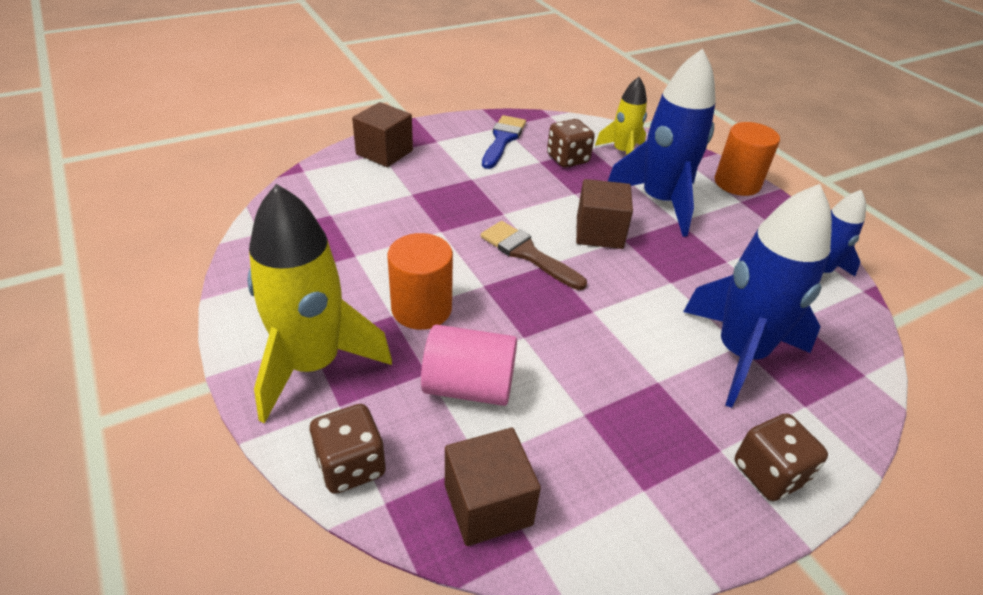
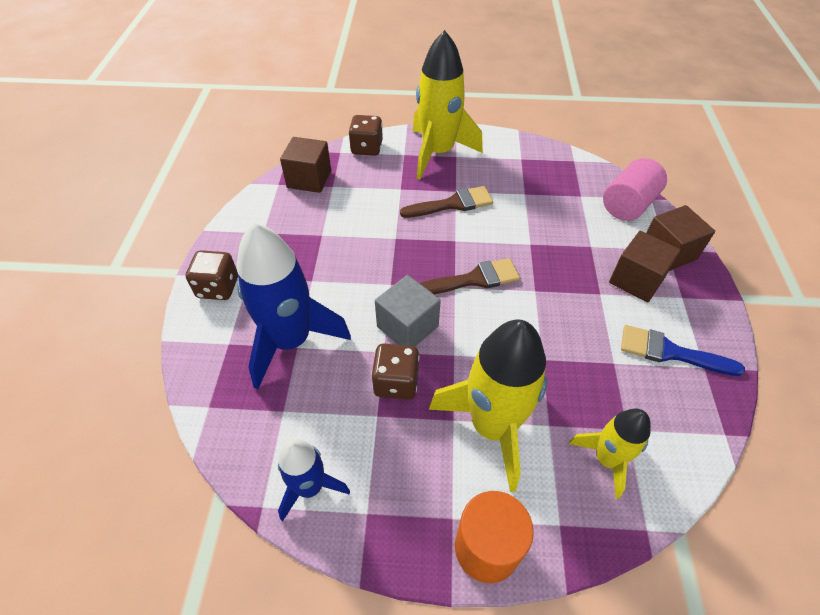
camera: 125 degrees right, 10 degrees up
(421, 309) = (452, 204): orange cylinder -> brown brush
(469, 386) = (378, 199): pink cylinder -> pink cylinder (628, 205)
(503, 140) = (670, 352): blue brush -> blue brush turned 150 degrees clockwise
(567, 159) = (609, 391): brown dice -> brown dice (396, 382)
(599, 233) = (472, 341): brown cube -> brown cube (636, 280)
(629, 277) = (407, 326): none -> grey cube
(660, 202) = (492, 426): blue rocket -> yellow rocket

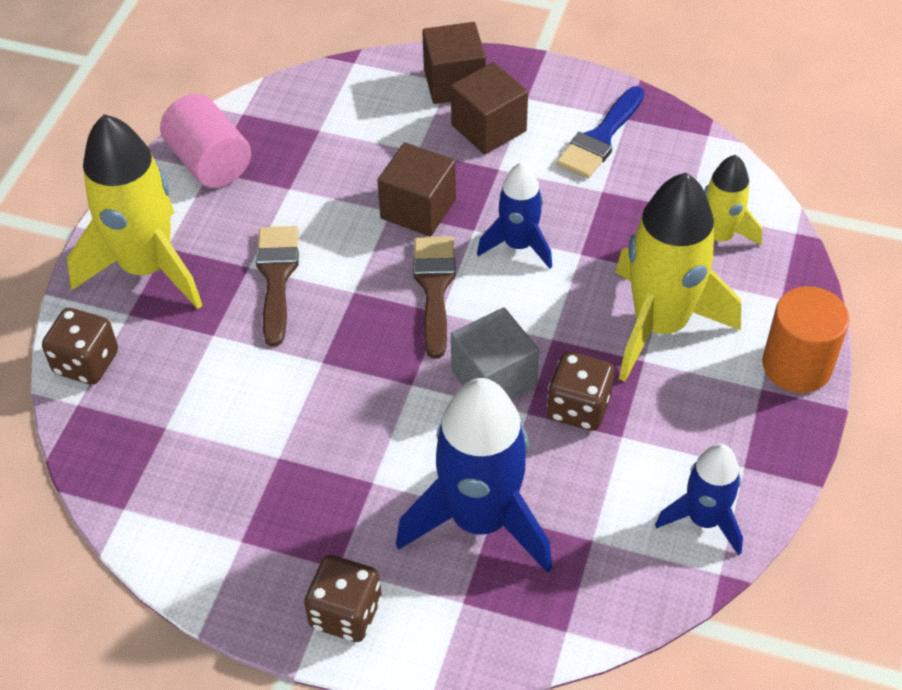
camera: 75 degrees left, 0 degrees up
(309, 179) = (132, 459): brown cube -> brown cube (418, 209)
(532, 318) = (518, 245): none -> blue rocket
(628, 205) = (357, 89): pink cylinder -> pink cylinder (210, 162)

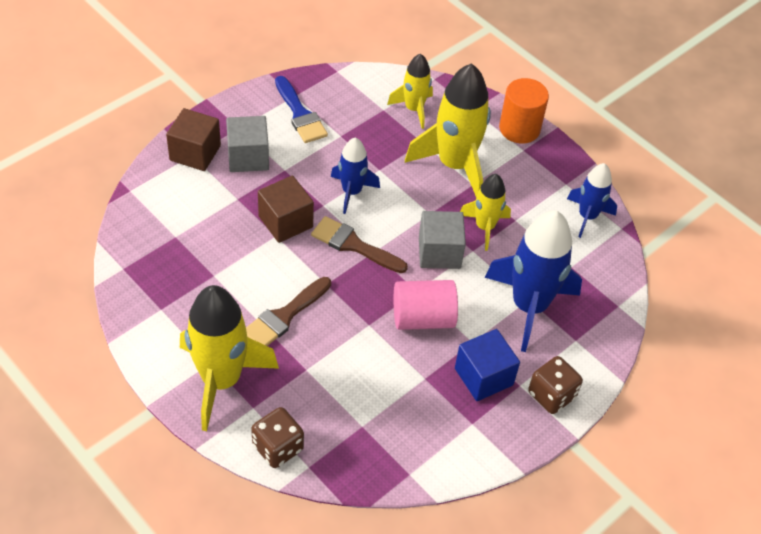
camera: 65 degrees left, 0 degrees up
(210, 162) = (154, 306): pink cylinder -> pink cylinder (423, 318)
(277, 277) = (285, 316): brown brush -> brown brush turned 75 degrees counterclockwise
(324, 520) = (483, 376): none -> blue cube
(488, 128) = (248, 157): brown cube -> grey cube
(578, 407) = (485, 227): brown dice -> yellow rocket

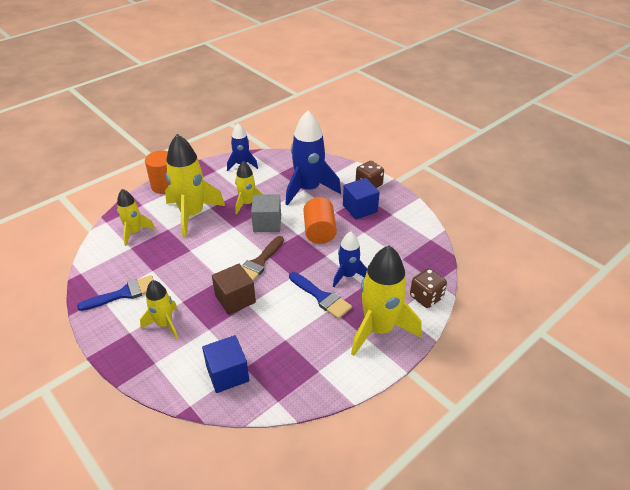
camera: 85 degrees left, 10 degrees down
(167, 220) = (227, 374): none -> blue cube
(195, 153) = (153, 360): brown cube -> none
(248, 157) = (164, 324): grey cube -> yellow rocket
(285, 316) = (321, 297): brown brush -> blue brush
(351, 192) = (210, 264): blue rocket -> blue rocket (348, 275)
(423, 318) = (319, 231): pink cylinder -> orange cylinder

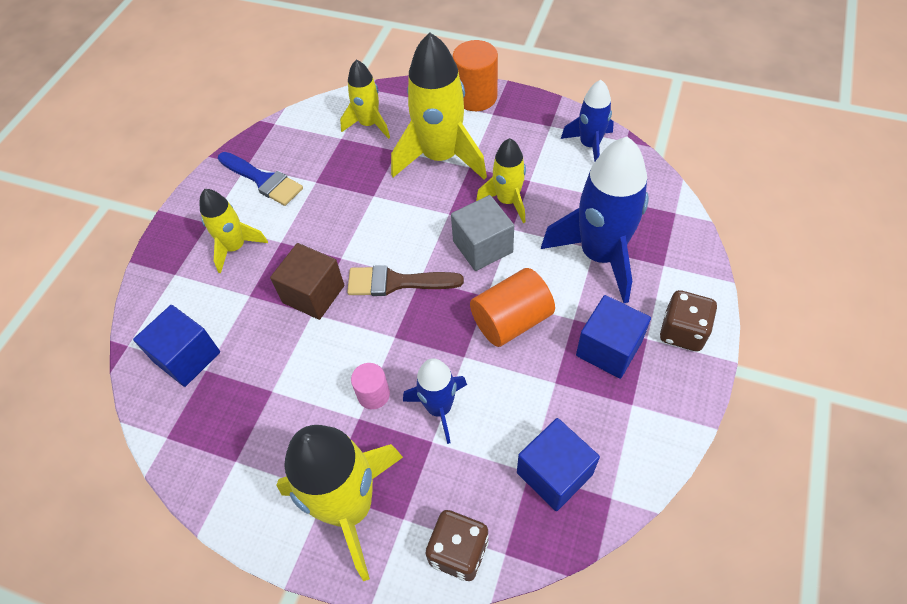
camera: 65 degrees right, 15 degrees up
(321, 297) = (373, 394): blue brush -> pink cylinder
(408, 251) = (554, 473): none -> blue cube

